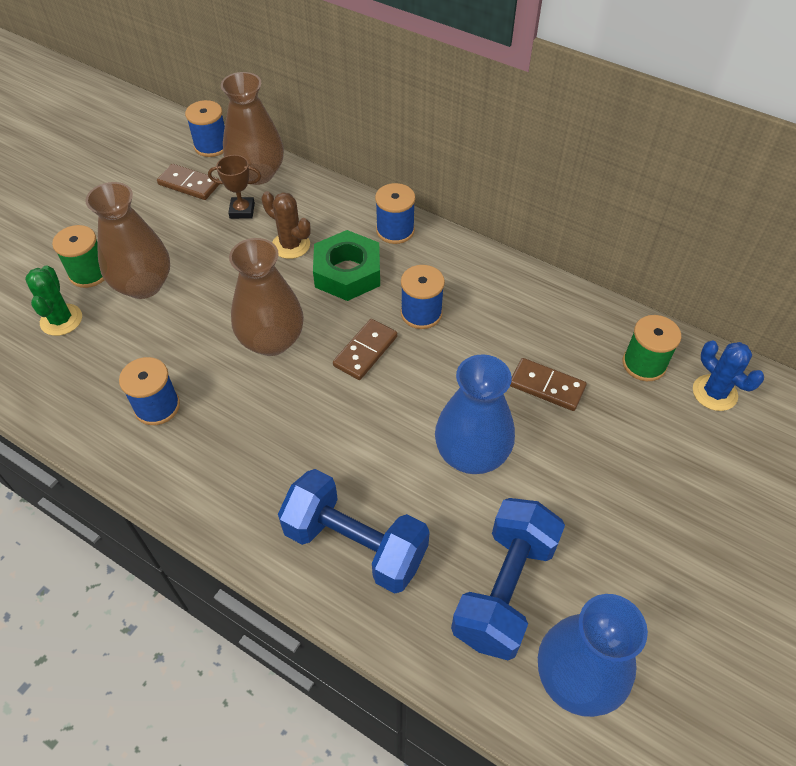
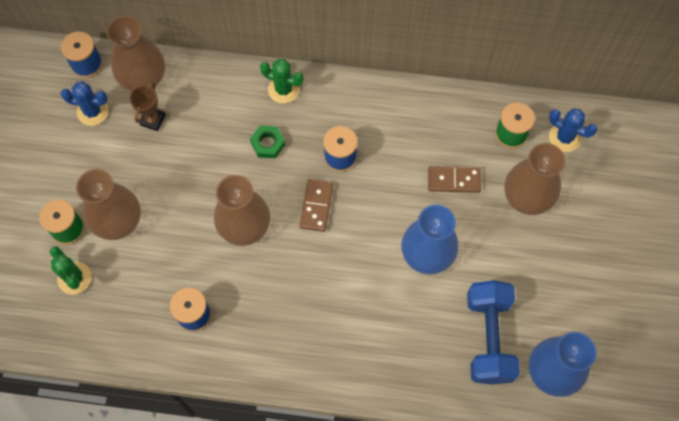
camera: 25 degrees left, 15 degrees up
(189, 184) = (92, 111): brown domino -> blue cactus
(242, 211) = (152, 120): brown trophy -> brown trophy turned 45 degrees counterclockwise
(291, 245) = (210, 137): brown cactus -> none
(347, 273) = (268, 144): green nut -> green nut, size x0.57
(355, 544) = (384, 351): blue dumbbell -> none
(395, 230) = (283, 89): blue spool -> green cactus
(635, 440) = (527, 197): none -> brown vase

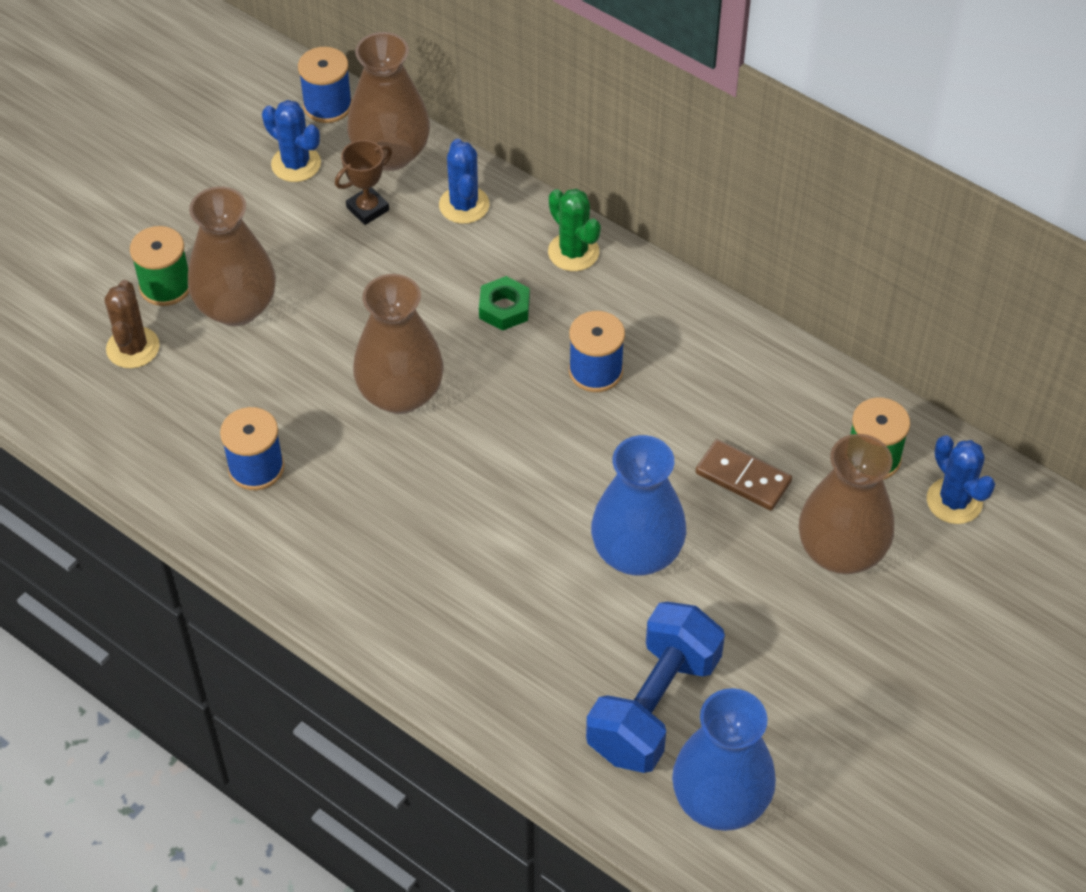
camera: 30 degrees right, 15 degrees down
(74, 278) = (133, 348): green cactus -> brown cactus
(205, 90) = (464, 205): none -> blue cactus
(316, 206) = (518, 416): brown domino -> none

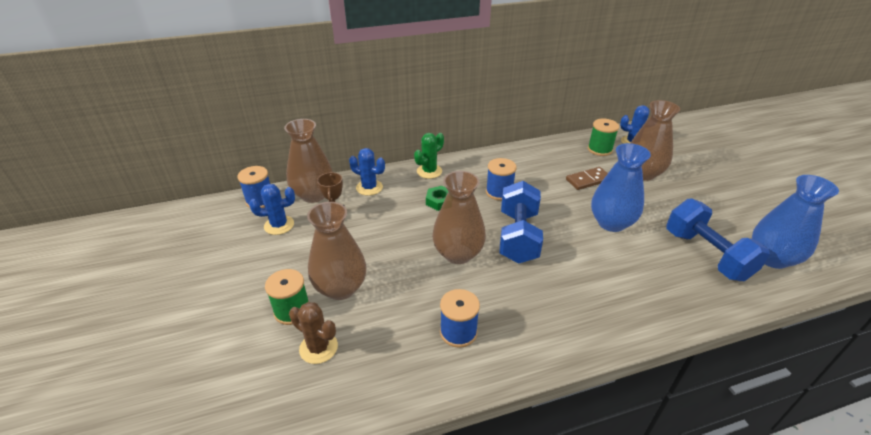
camera: 55 degrees left, 15 degrees down
(498, 446) = (518, 237): none -> blue dumbbell
(573, 252) = (429, 171): green cactus -> green cactus turned 45 degrees counterclockwise

